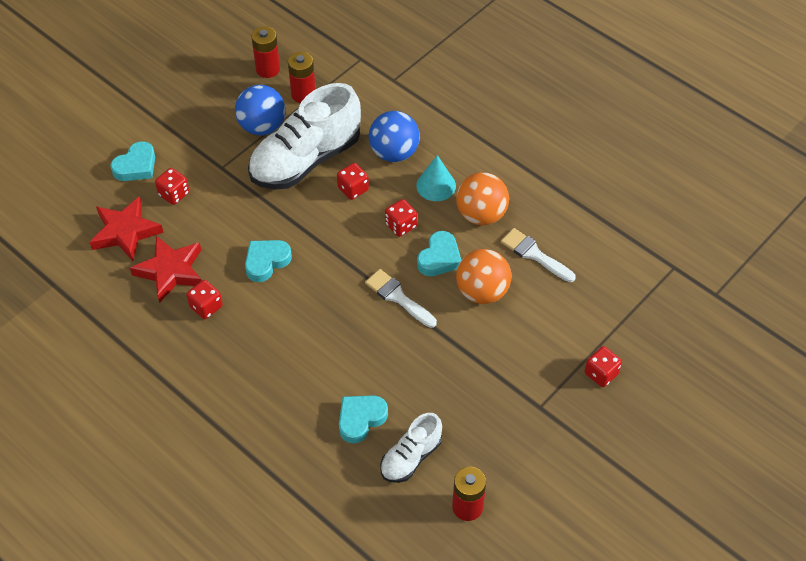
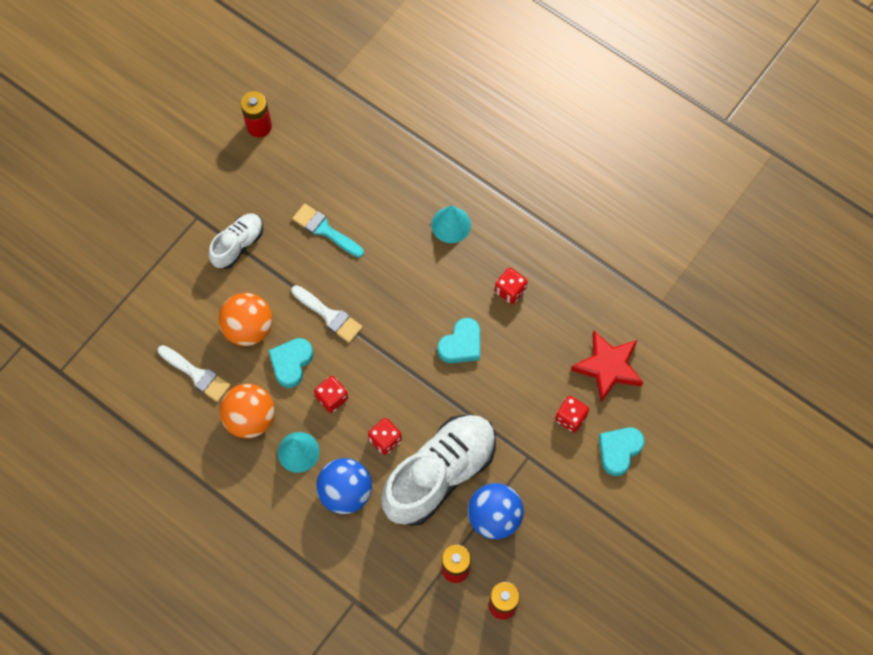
camera: 175 degrees right, 15 degrees up
(171, 271) = (552, 326): red star -> none
(256, 376) = (451, 225): none -> turquoise cone
(360, 419) = (353, 193): turquoise heart -> none
(396, 382) = (325, 230): none -> turquoise brush
(411, 457) = (308, 163): white shoe -> white shoe (238, 245)
(601, 374) = (140, 252): red dice -> none

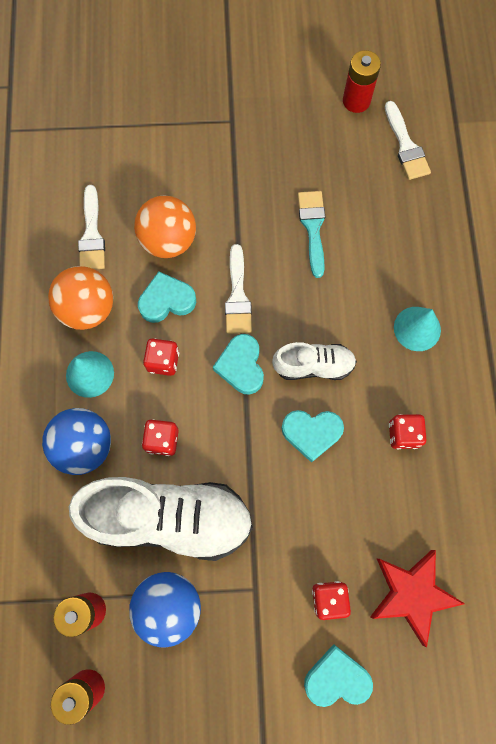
camera: 50 degrees right, 5 degrees up
(238, 245) = (236, 171): white shoe -> white shoe (313, 366)
(321, 124) = (406, 146): none -> white brush
(379, 352) = (241, 366): none -> turquoise heart

